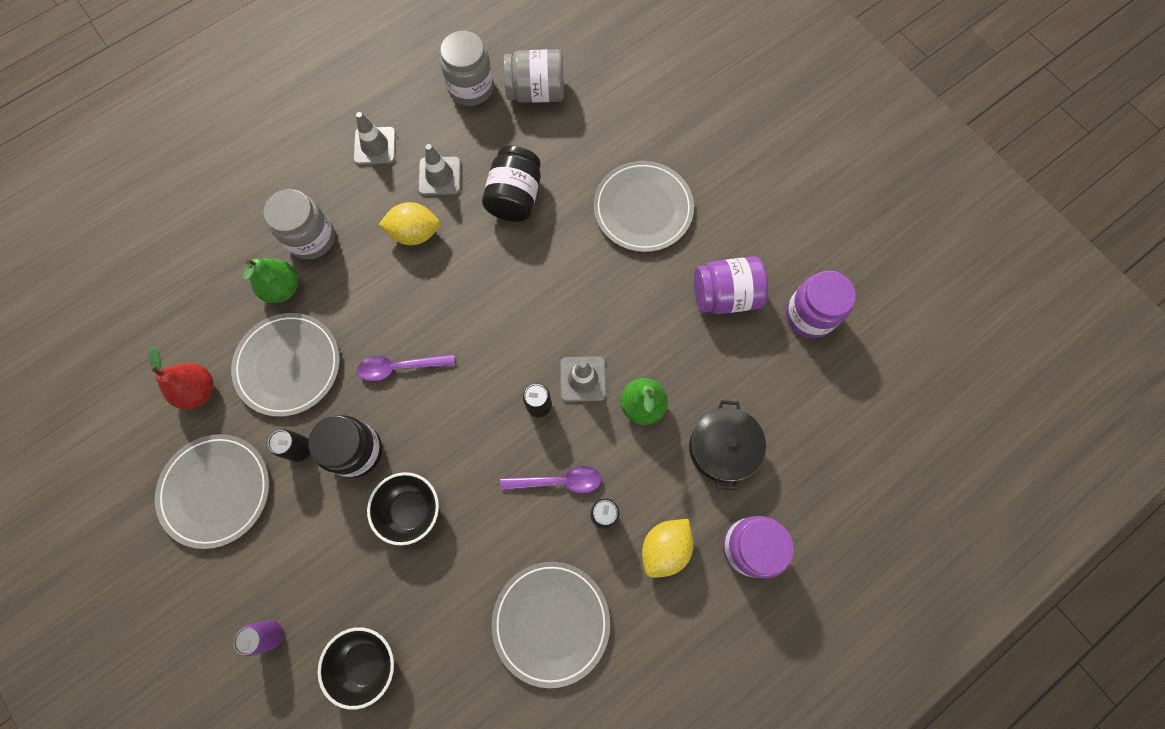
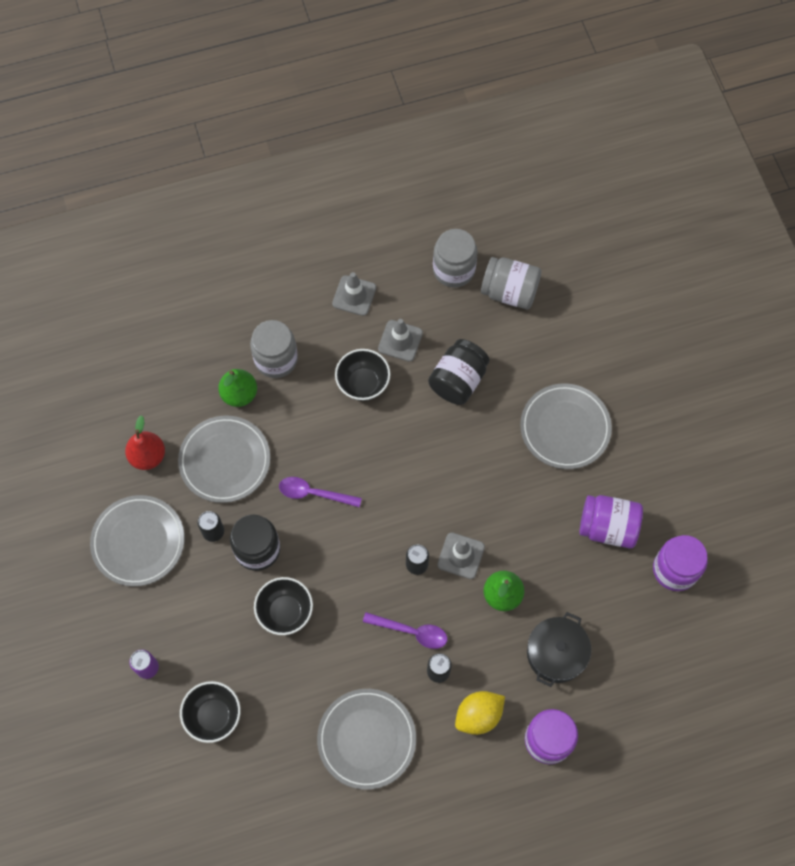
camera: 20 degrees right, 5 degrees down
(415, 233) = (363, 383): yellow lemon -> black bowl

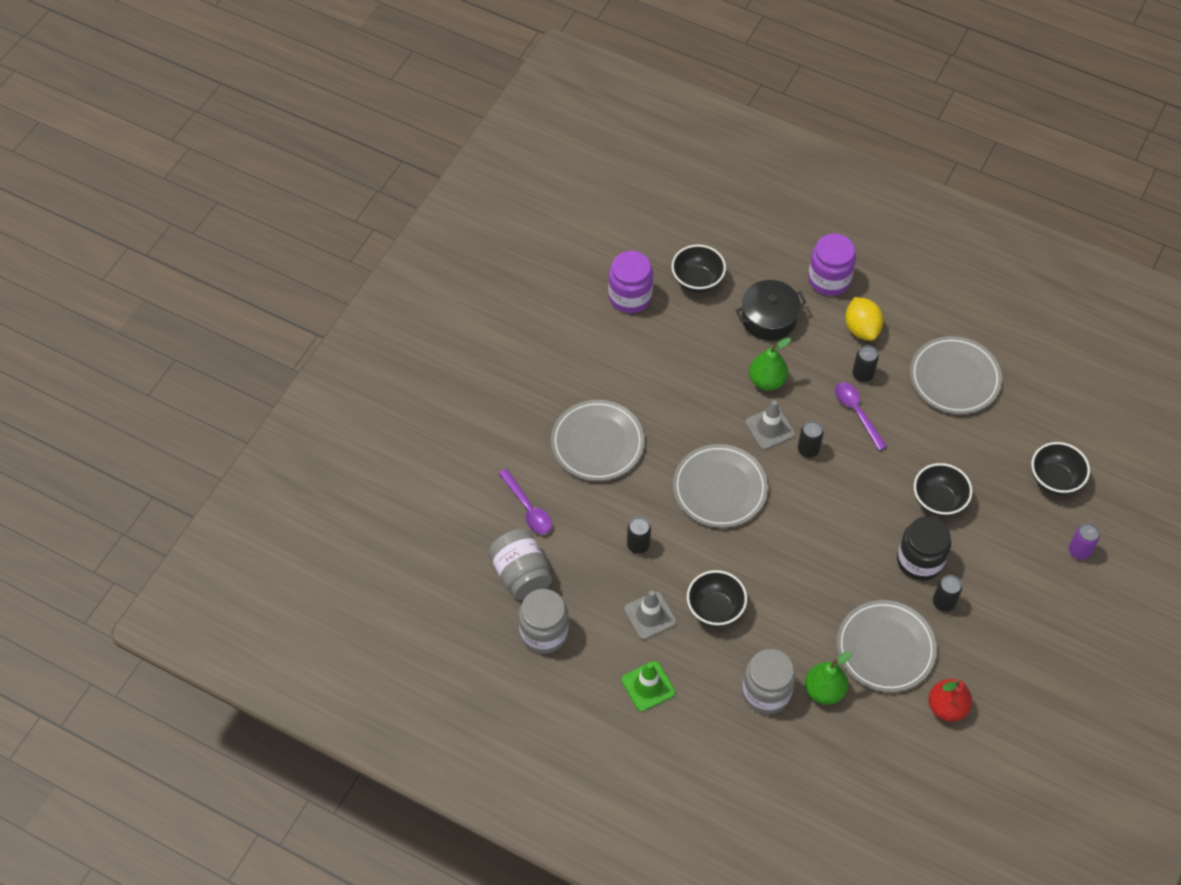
camera: 135 degrees left, 10 degrees down
(138, 542) = (1011, 647): grey plate -> grey plate (719, 488)
(313, 493) = (837, 562): purple spoon -> purple spoon (528, 508)
(354, 295) = (648, 686): grey traffic cone -> green traffic cone
(458, 380) = (638, 545): black jar -> black can
(478, 715) = (861, 329): yellow lemon -> yellow lemon turned 60 degrees clockwise
(608, 527) = (644, 357): purple jar -> none
(643, 634) = (697, 281): none -> black bowl

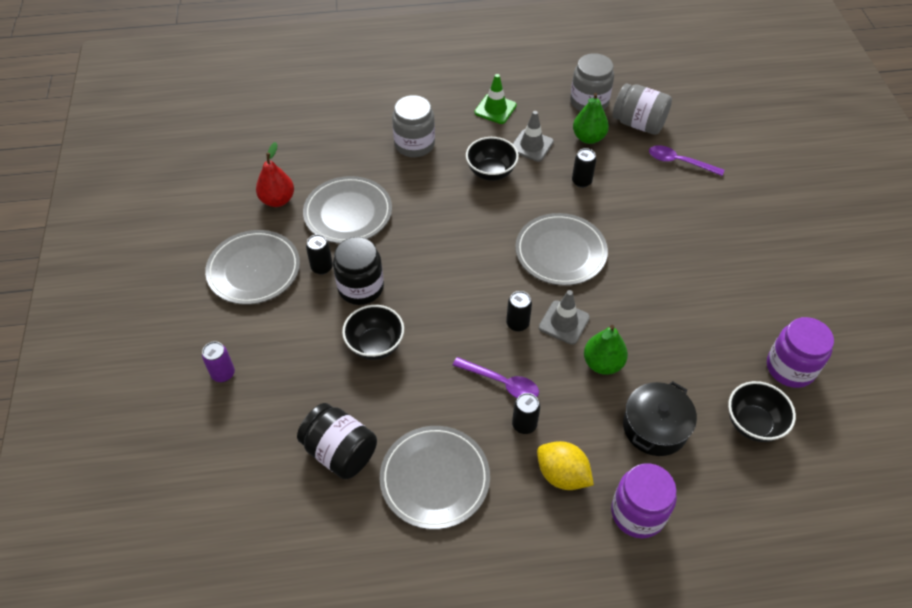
camera: 145 degrees right, 5 degrees down
(597, 443) = (682, 231): grey plate -> grey plate (254, 270)
(824, 690) = (374, 165): green pear -> green pear (588, 138)
(1014, 435) = (340, 452): none -> black jar
(1054, 480) = (277, 429): black bowl -> none

